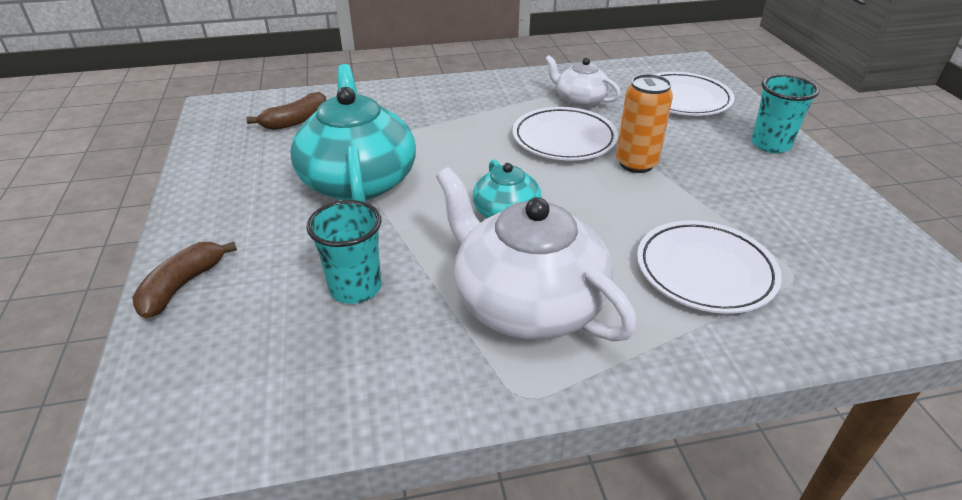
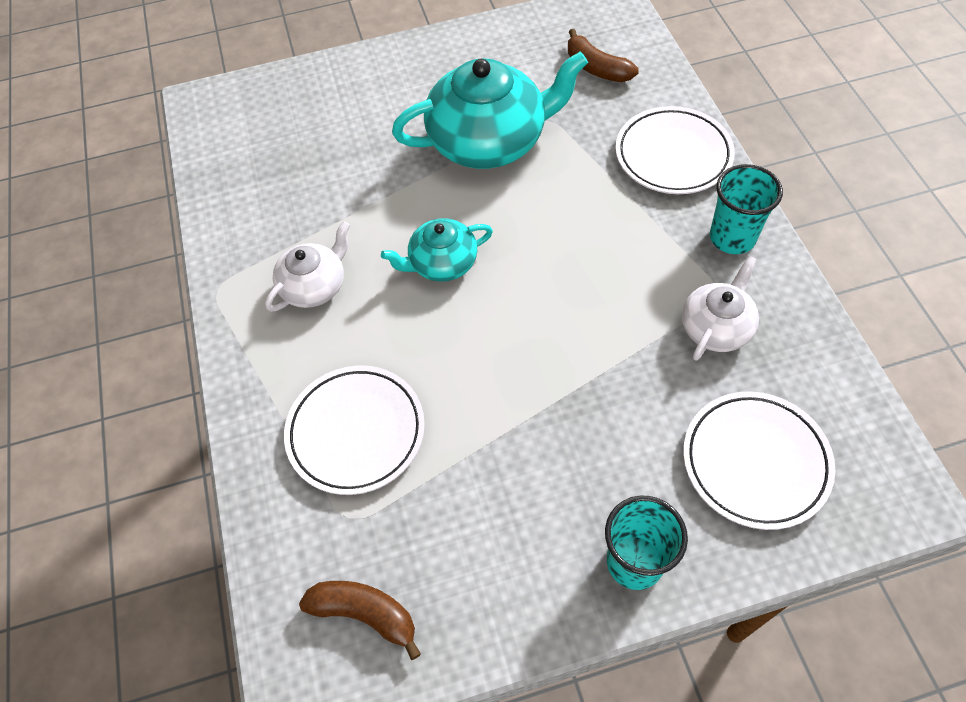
camera: 90 degrees right, 20 degrees up
(182, 286) = (338, 74): brown banana -> brown banana (365, 614)
(355, 288) = (335, 171): turquoise cup -> turquoise cup (732, 238)
(527, 303) = (314, 286): white teapot -> white teapot, size x0.53
(564, 139) = (602, 309): white plate -> white plate (673, 155)
(636, 164) = (555, 385): orange can -> none

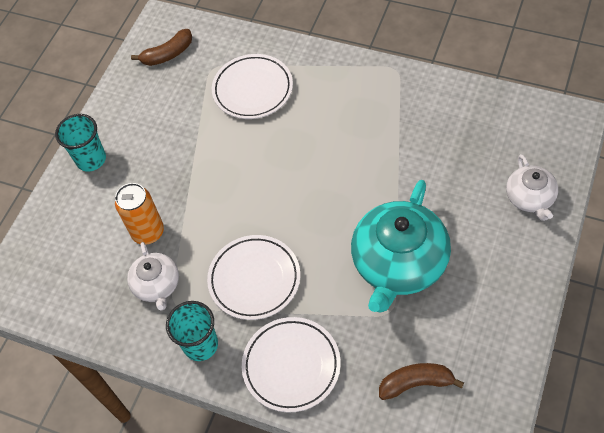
camera: 130 degrees right, 0 degrees up
(314, 286) = (358, 112): white teapot -> white teapot (530, 198)
(442, 263) = (321, 180): turquoise teapot -> none
(666, 390) = (148, 232): none -> orange can
(755, 462) = (79, 242): white plate -> white plate (254, 279)

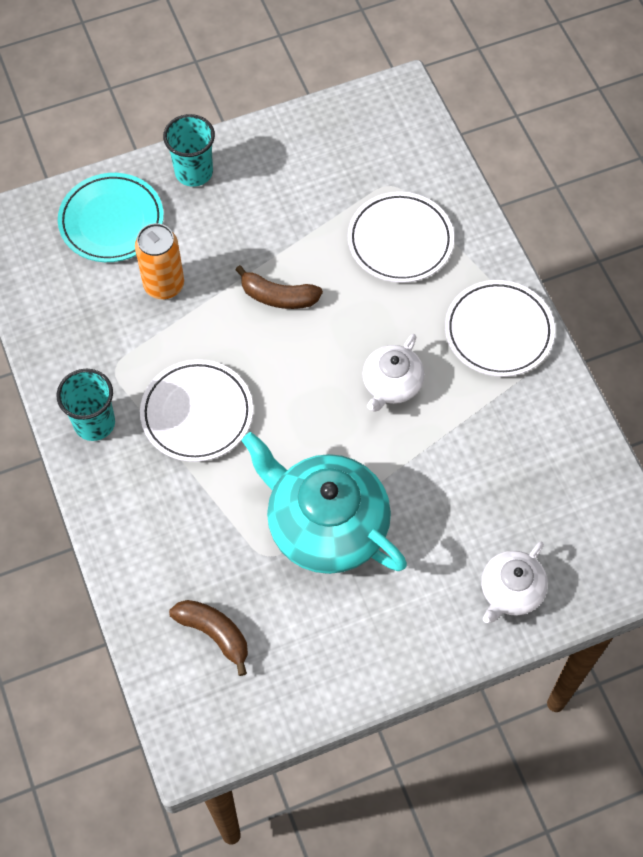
camera: 40 degrees right, 5 degrees up
(72, 229) = (111, 221): none -> turquoise plate
(157, 285) = (119, 338): white teapot -> white teapot (391, 384)
(168, 54) = (369, 133): brown banana -> brown banana (278, 296)
(291, 366) = (139, 514): white plate -> white plate (498, 331)
(399, 263) = (325, 525): turquoise teapot -> turquoise teapot turned 60 degrees clockwise

